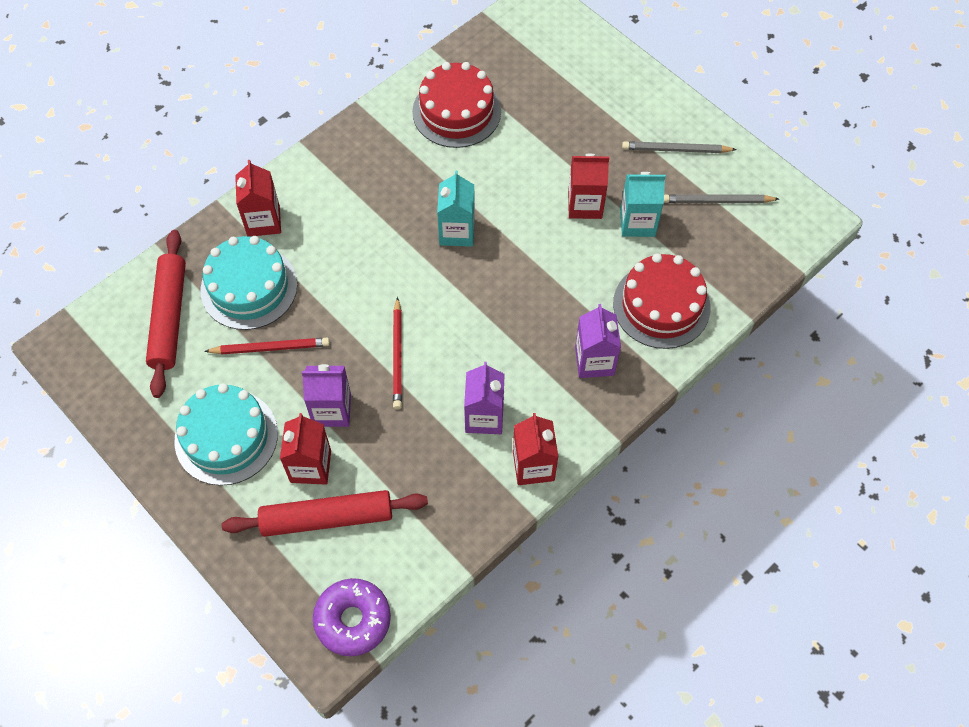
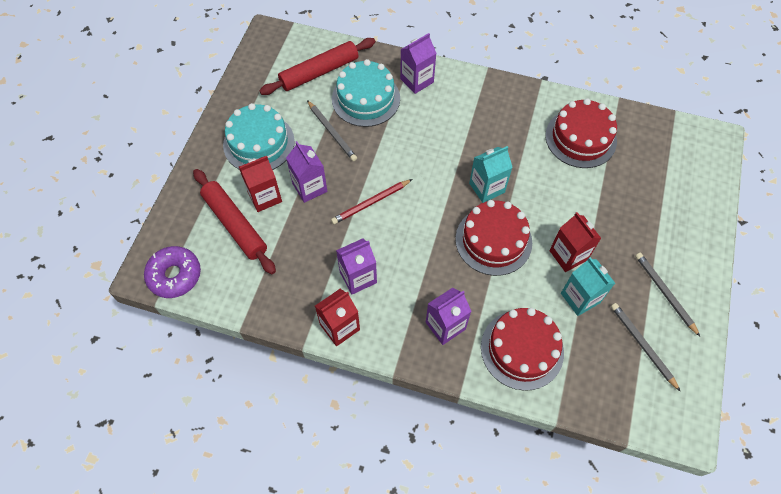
camera: 60 degrees right, 0 degrees up
(263, 221) = (417, 80): red carton -> purple carton
(270, 347) = (332, 132): red pencil -> grey pencil
(524, 261) = (493, 240): none -> red cake

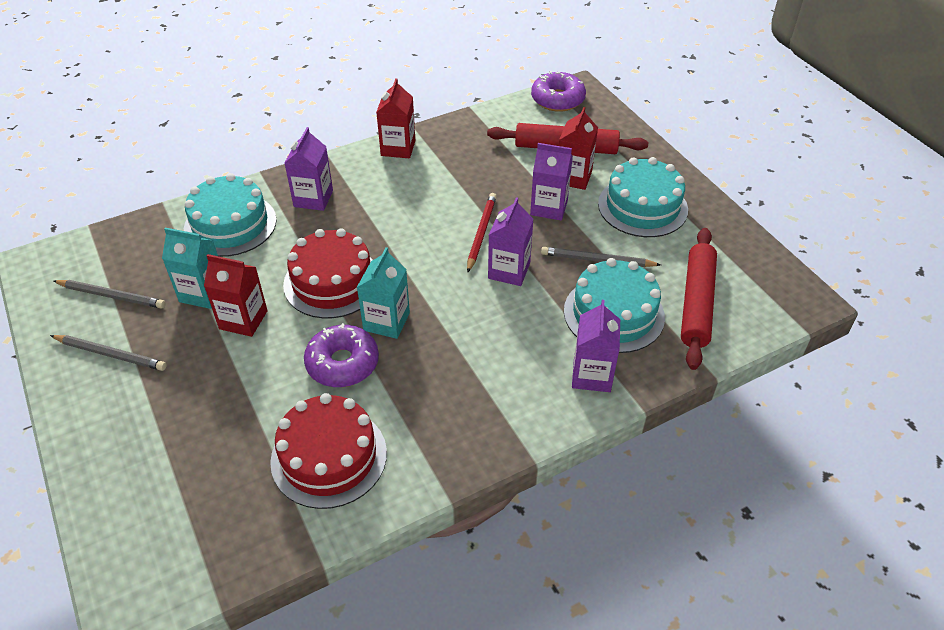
camera: 135 degrees right, 15 degrees down
(358, 277) = (423, 181): purple carton -> purple carton (509, 271)
(522, 349) = (230, 224): red cake -> turquoise cake
(533, 181) = (342, 363): none -> purple donut

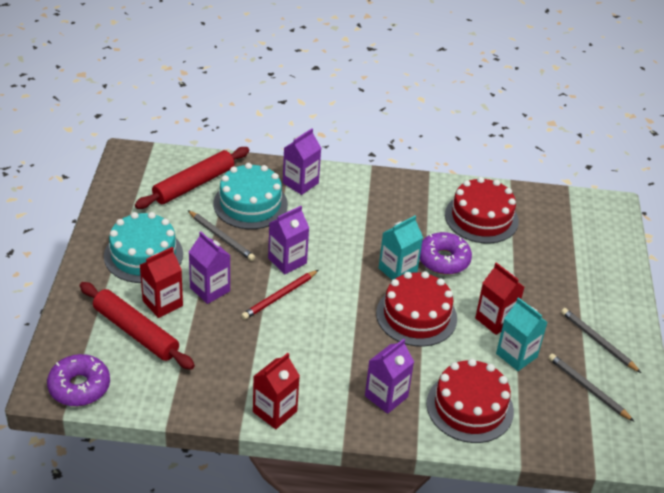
camera: 150 degrees left, 5 degrees down
(230, 224) = (470, 407): turquoise cake -> red cake

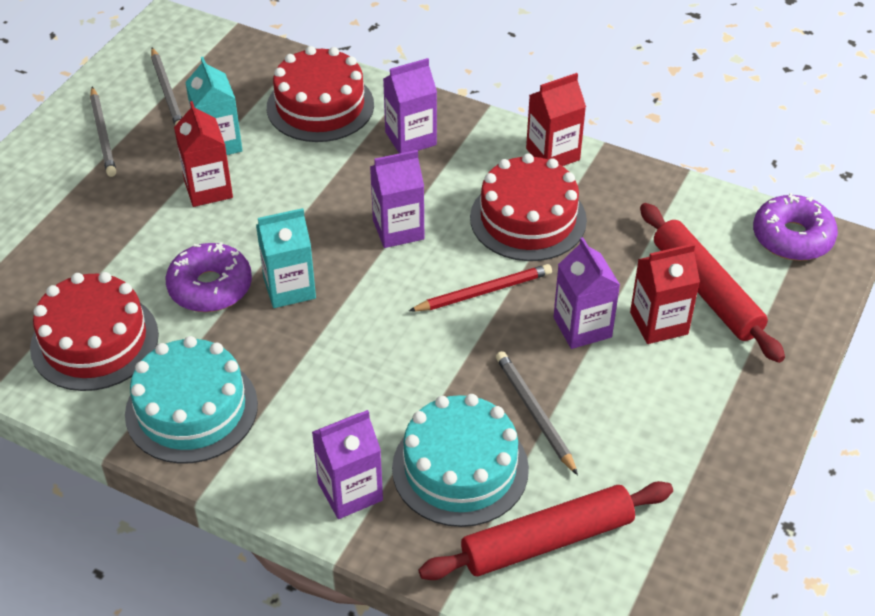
camera: 155 degrees left, 5 degrees up
(143, 255) = (671, 412): turquoise cake -> turquoise cake (191, 409)
(287, 261) = (446, 344): purple carton -> purple carton (398, 229)
(416, 316) = (308, 219): red cake -> red cake (528, 219)

